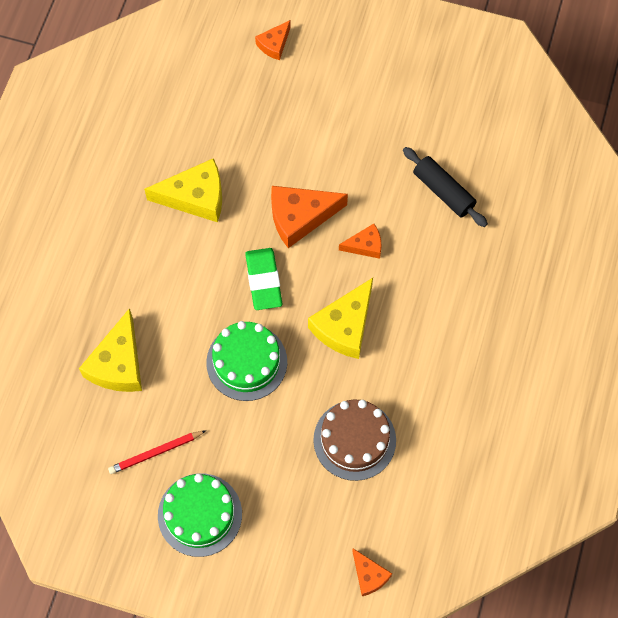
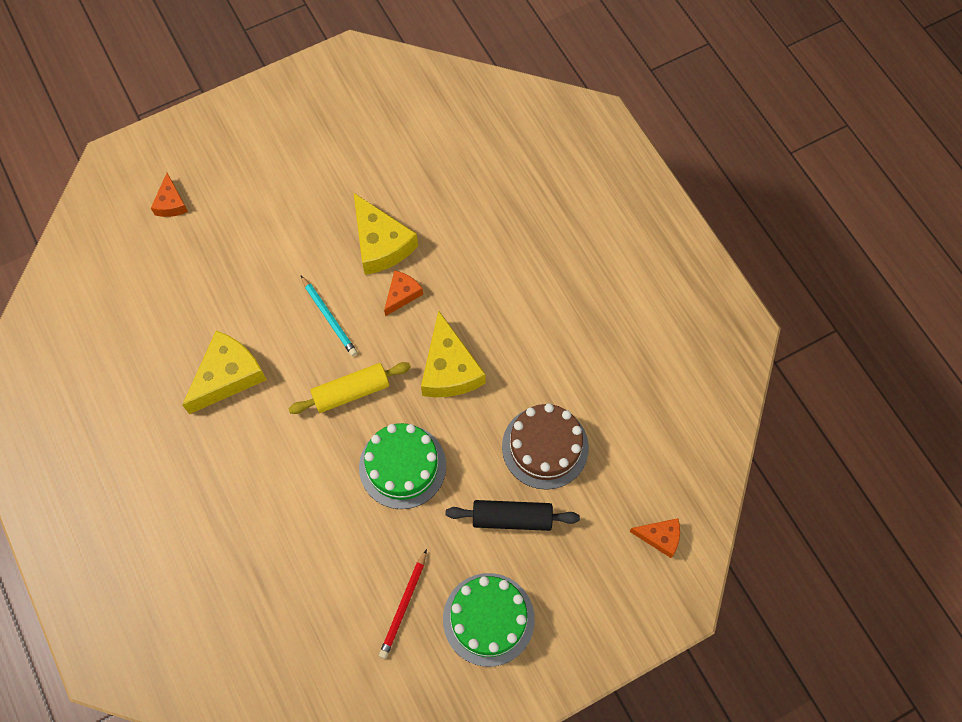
camera: 45 degrees left, 0 degrees up
(118, 364) = (300, 565): yellow cheese -> yellow cheese (381, 244)
(263, 281) = (351, 392): green eraser -> yellow rolling pin
(300, 217) = (329, 317): orange cheese -> turquoise pencil
(443, 191) = (419, 203): black rolling pin -> black rolling pin (512, 518)

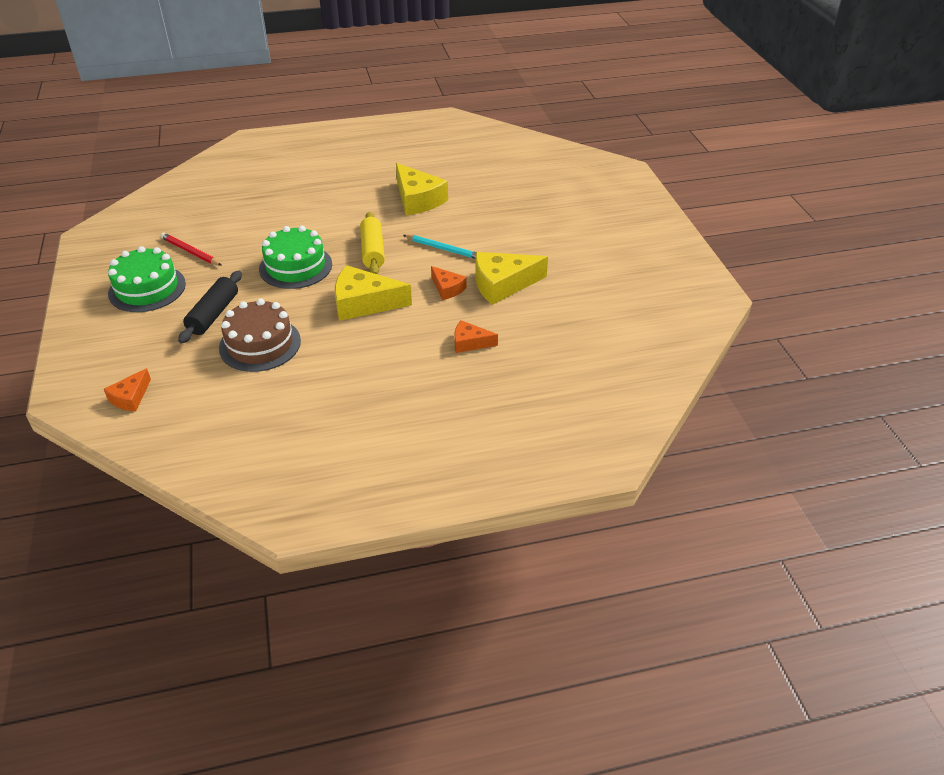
camera: 105 degrees right, 25 degrees down
(171, 203) = (578, 190): orange cheese -> orange cheese (470, 343)
(329, 317) = (443, 249): turquoise pencil -> turquoise pencil turned 135 degrees counterclockwise

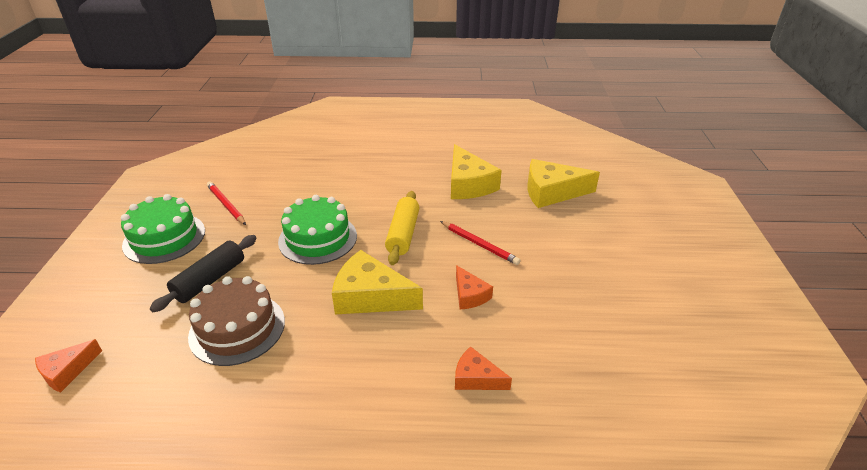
camera: 15 degrees right, 5 degrees down
(443, 249) = (479, 244): turquoise pencil -> red pencil
(502, 284) = (535, 301): yellow cheese -> yellow cheese (551, 192)

